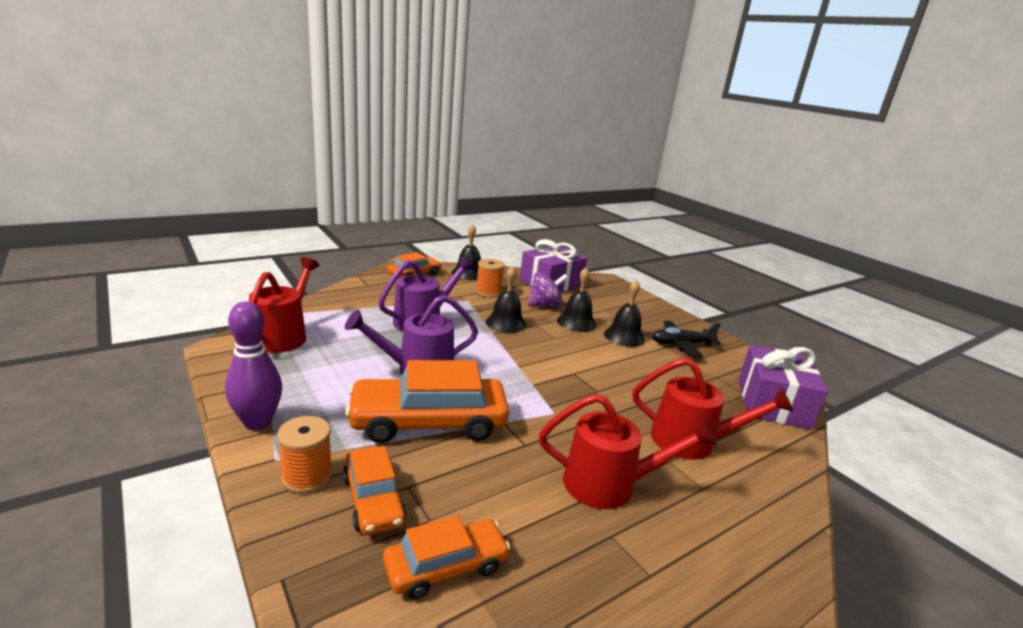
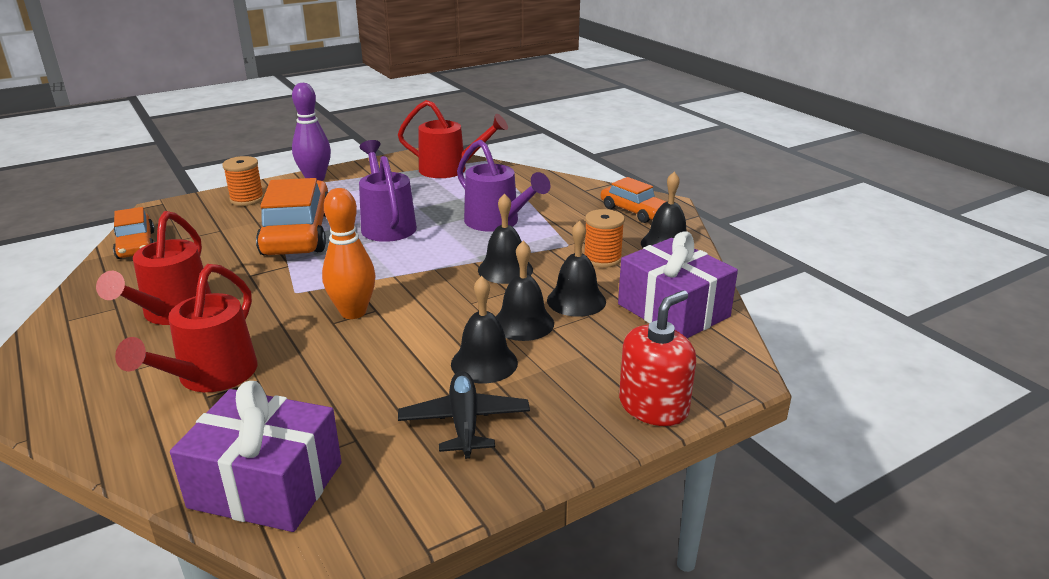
camera: 95 degrees right, 5 degrees up
(373, 500) = (212, 220): orange car -> none
(545, 305) = (576, 300): purple spinning top -> black bell
(580, 382) = (353, 312): none -> orange bowling pin
(641, 299) = (653, 406): none -> red soap dispenser

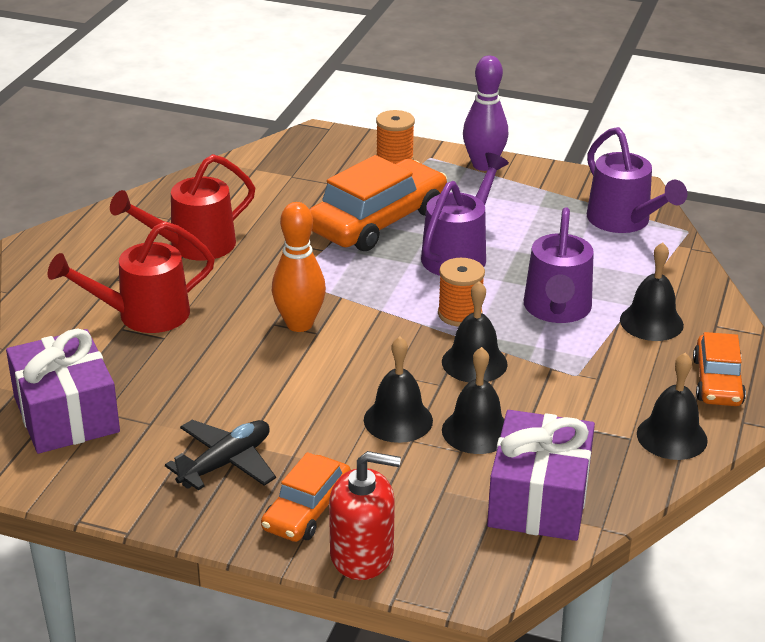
camera: 50 degrees right, 5 degrees up
(136, 245) = (254, 164): orange car -> orange car (307, 509)
(450, 170) = (624, 222): red watering can -> purple watering can
(484, 363) = (313, 430): black bell -> black bell (651, 322)
(602, 259) = (578, 409): orange spool -> orange spool (460, 314)

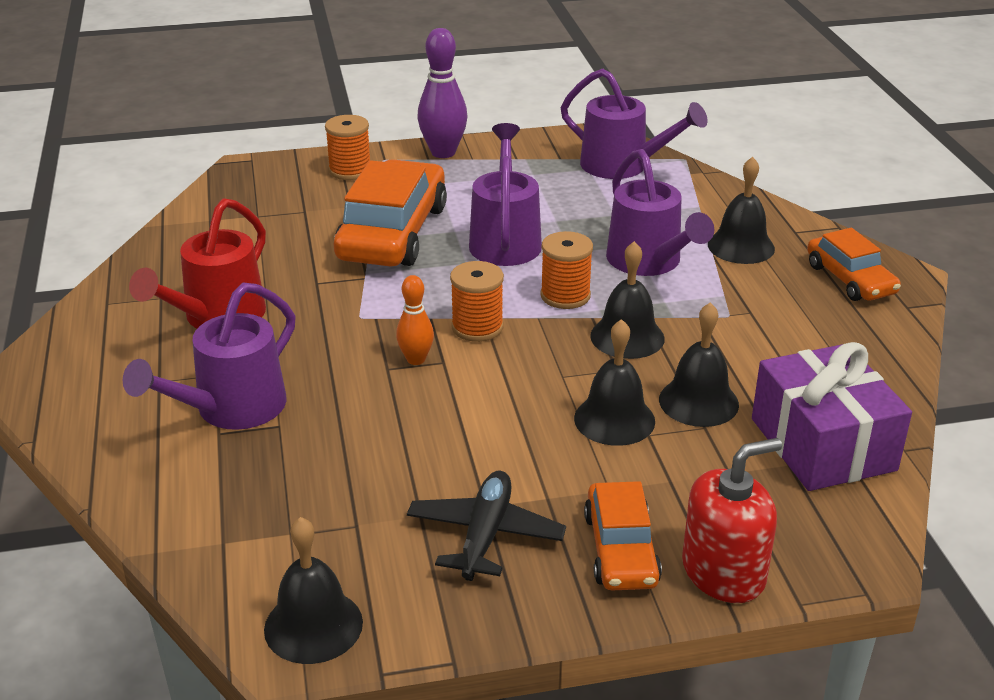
camera: 30 degrees left, 0 degrees up
(66, 414) = (245, 554): purple gift -> none
(142, 315) = (230, 410): red watering can -> purple watering can
(299, 324) = (416, 359): orange bowling pin -> orange bowling pin, size x0.59
(367, 316) = (477, 327): none -> orange spool
(672, 437) = (868, 341): black bell -> black bell (313, 625)

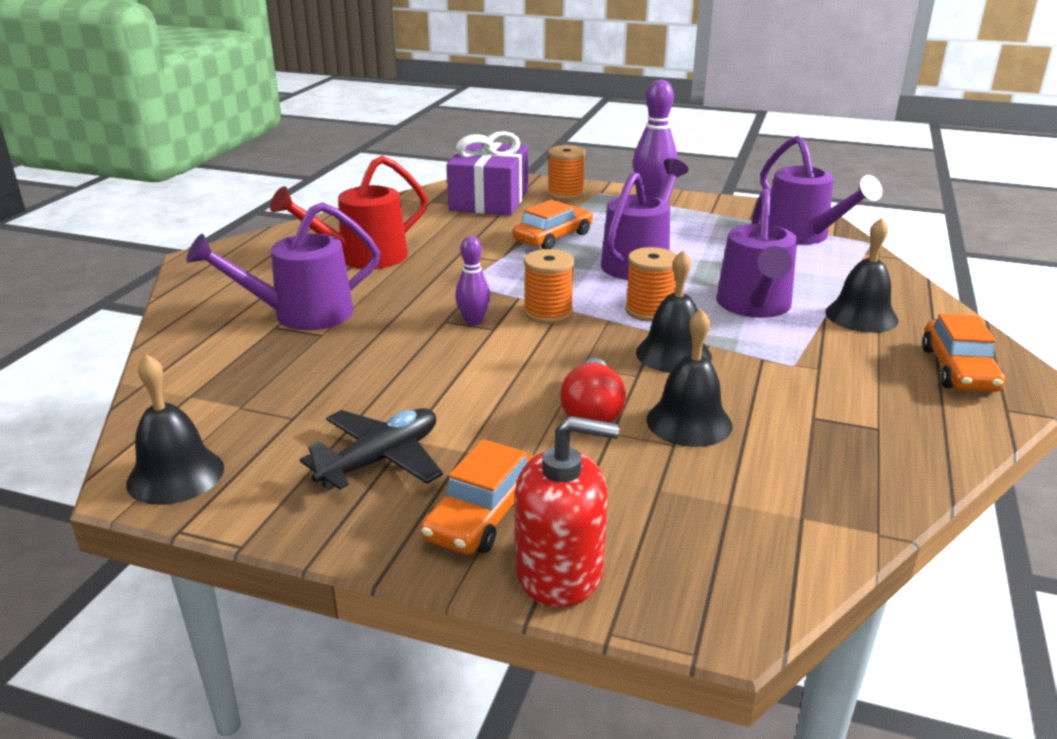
camera: 30 degrees right, 5 degrees down
(393, 233) = (553, 237): orange car -> orange car, size x0.57
(416, 359) = (473, 321): orange bowling pin -> purple bowling pin
(614, 419) = (592, 411): black bell -> red light bulb
(822, 444) = (784, 498): purple gift -> purple gift (489, 200)

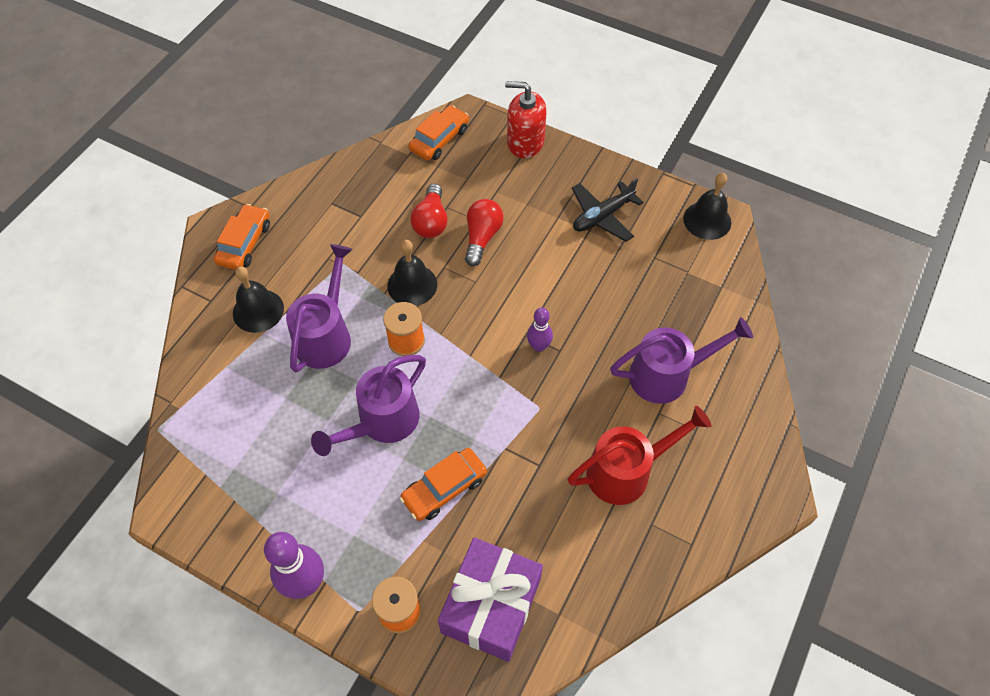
camera: 170 degrees left, 30 degrees up
(483, 514) = (553, 175): orange car -> orange car (439, 139)
(548, 313) = (482, 349): orange spool -> none
(689, 422) = (431, 221): black bell -> red light bulb
(803, 236) = (208, 452): purple watering can -> none

